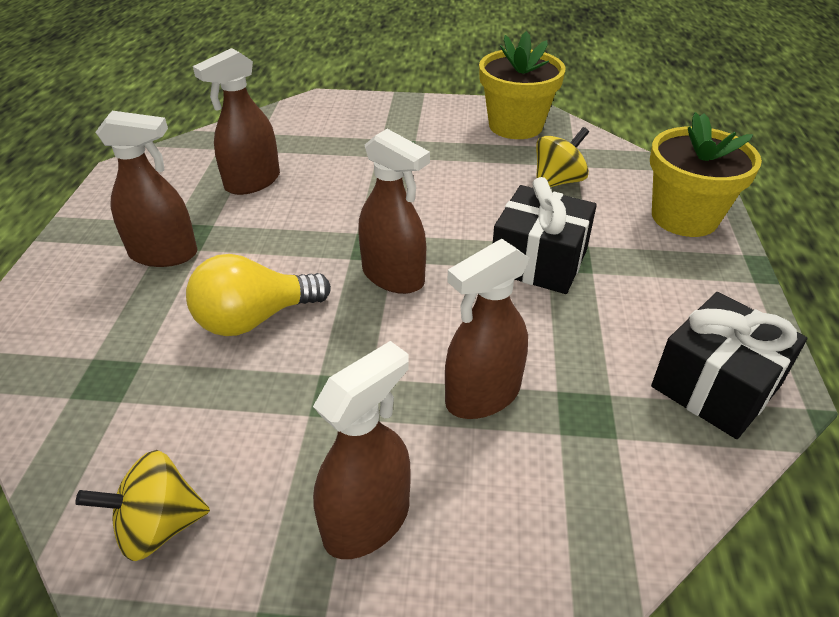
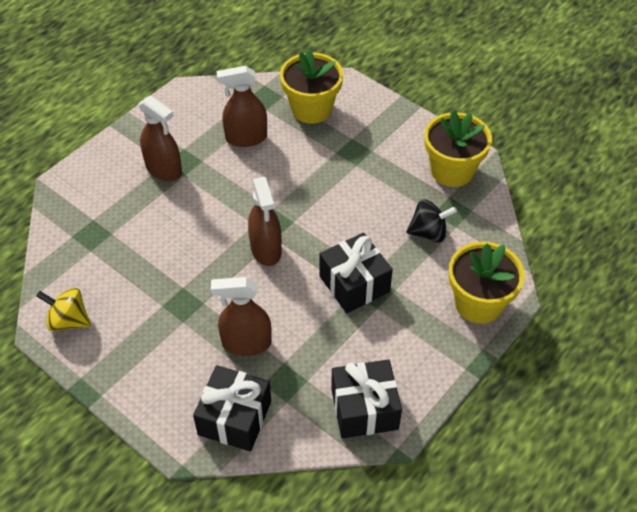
camera: 35 degrees right, 10 degrees up
(255, 318) = (178, 237): yellow light bulb -> none
(308, 131) = (311, 109): none -> yellow flower pot
(367, 521) = (146, 369): brown spray bottle -> none
(557, 181) = (428, 233): yellow spinning top -> black spinning top
(575, 506) = (234, 418): none -> black gift

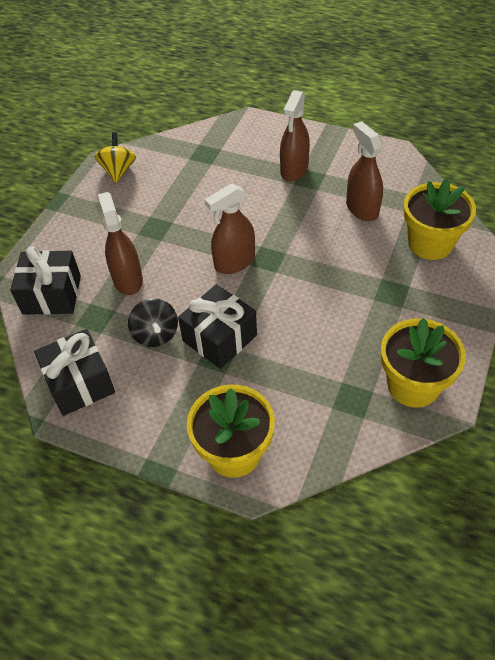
camera: 75 degrees right, 0 degrees up
(428, 233) = (311, 384): black spinning top -> black spinning top (155, 334)

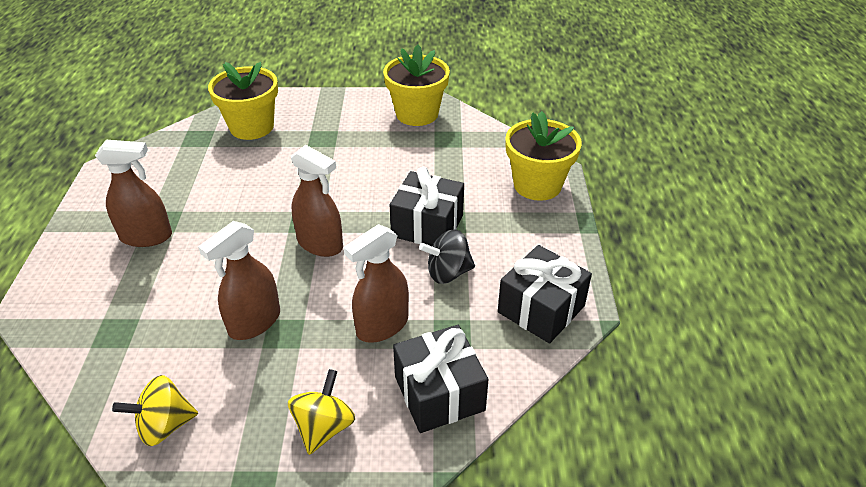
camera: 115 degrees left, 10 degrees down
(69, 234) = (324, 427): none -> yellow spinning top
(155, 334) = (448, 273): black spinning top -> black spinning top turned 150 degrees counterclockwise
(362, 209) = (210, 173): brown spray bottle -> brown spray bottle (254, 322)

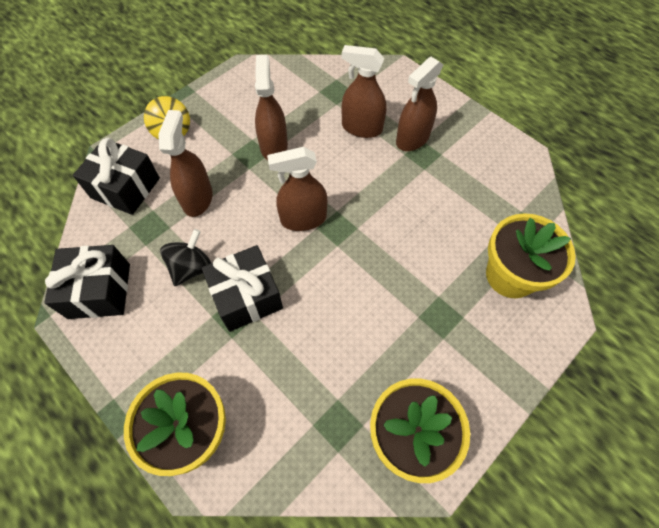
camera: 135 degrees right, 20 degrees up
(162, 277) = (361, 128): none -> brown spray bottle
(164, 426) = (249, 81): yellow spinning top -> none

